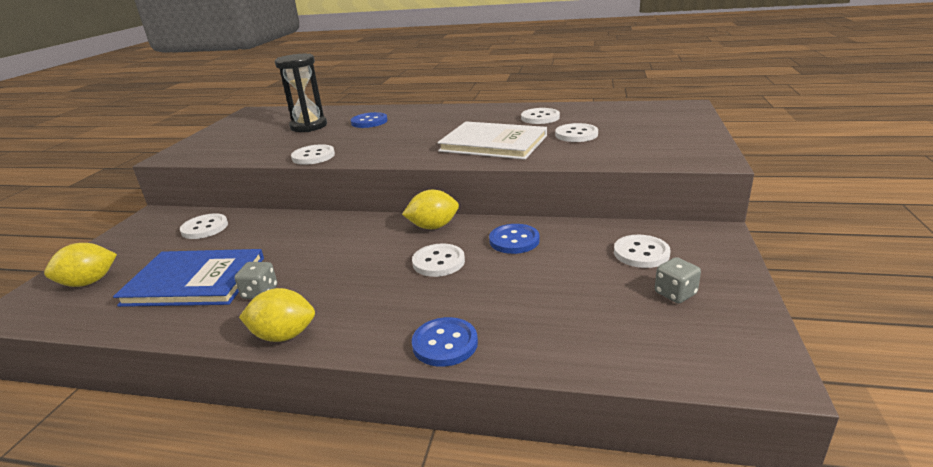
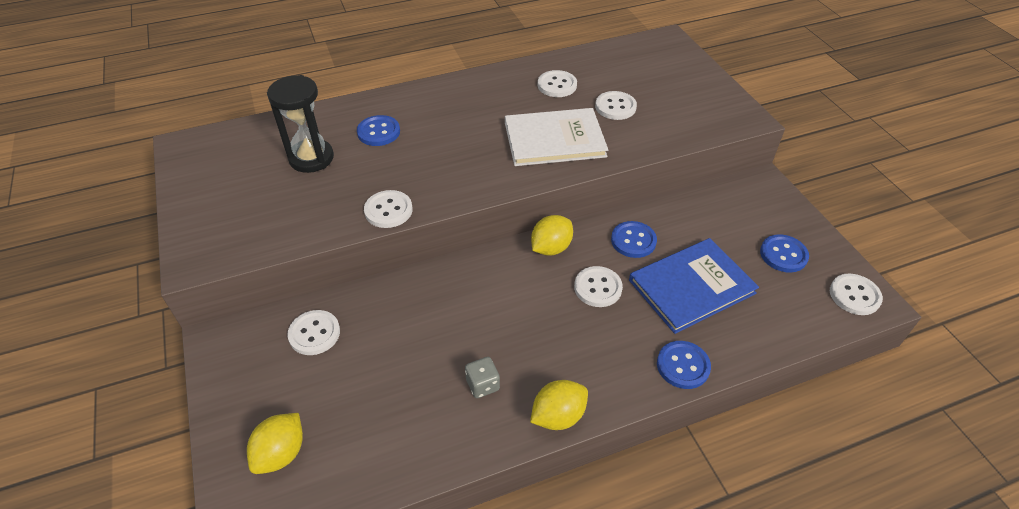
camera: 35 degrees left, 20 degrees up
(195, 281) = (400, 401): blue book -> blue book (691, 287)
(641, 253) = (733, 221): white button -> white button (854, 295)
(675, 293) = (783, 255): grey dice -> blue button

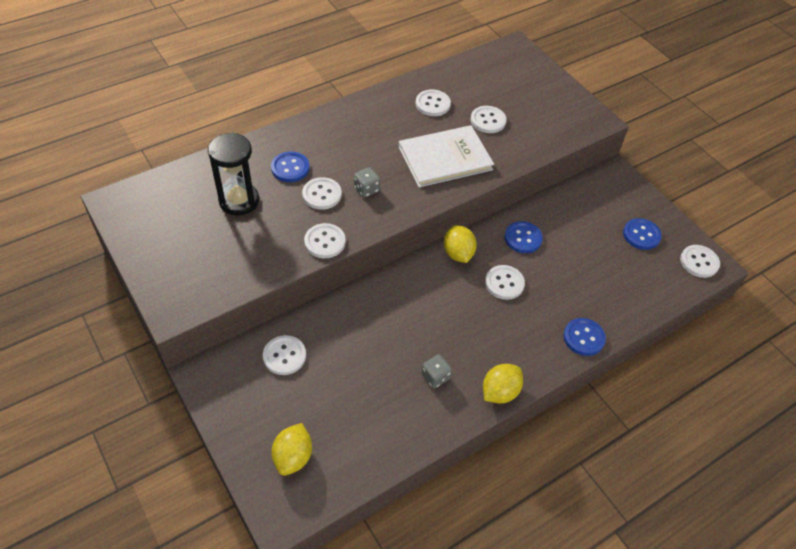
camera: 15 degrees left, 5 degrees up
(403, 162) = (322, 194): none -> white button
(454, 162) = (366, 189): none -> grey dice
(551, 248) = (458, 253): yellow lemon -> yellow lemon turned 45 degrees counterclockwise
(691, 287) = (577, 272): blue book -> none

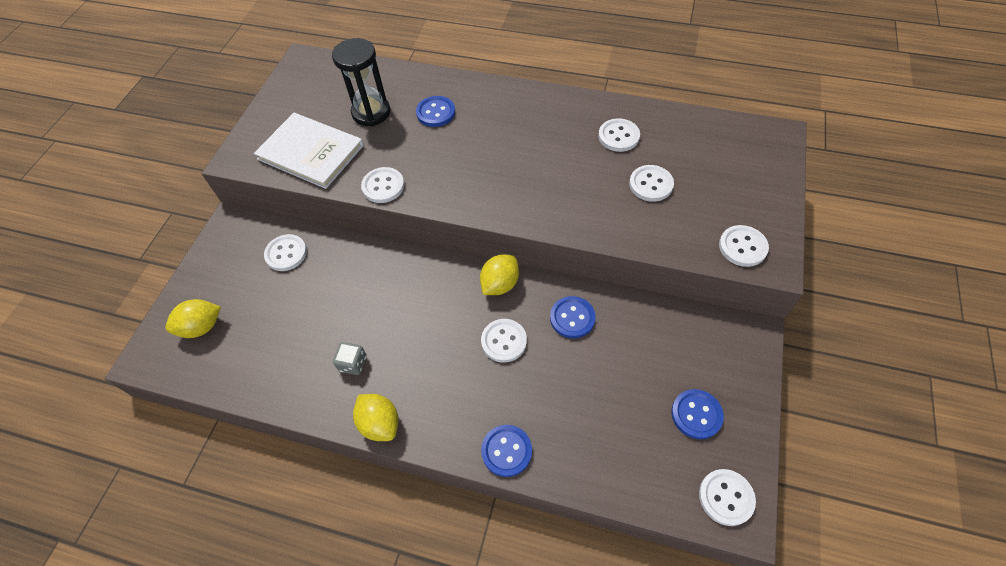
camera: 55 degrees right, 5 degrees up
(322, 194) = (430, 149): white button -> white button (742, 247)
(366, 189) = (466, 169): grey dice -> none
(445, 158) = (564, 190): white book -> white book (310, 152)
(500, 392) = (380, 423): yellow lemon -> yellow lemon turned 45 degrees clockwise

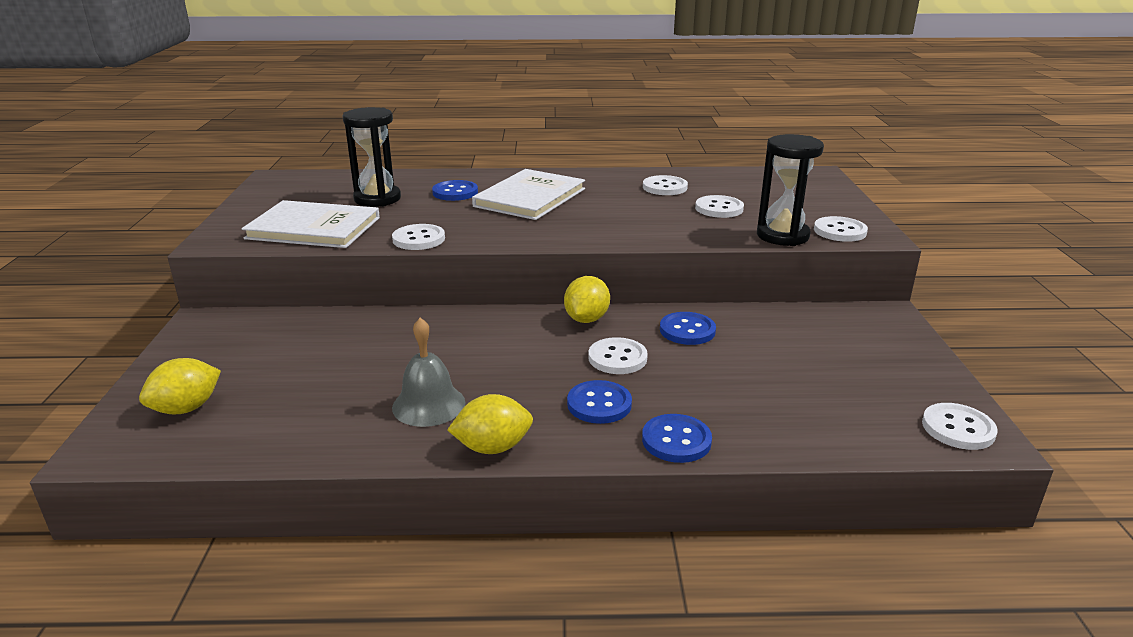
camera: 20 degrees left, 30 degrees down
(286, 253) = (293, 333): white button -> none
(353, 363) = (428, 405): grey dice -> grey bell
(380, 423) = (493, 447): yellow lemon -> yellow lemon turned 45 degrees counterclockwise
(494, 133) = (530, 198): none -> white book
(685, 244) = (782, 236): none -> black hourglass
(696, 414) = (876, 375): blue button -> blue button (599, 404)

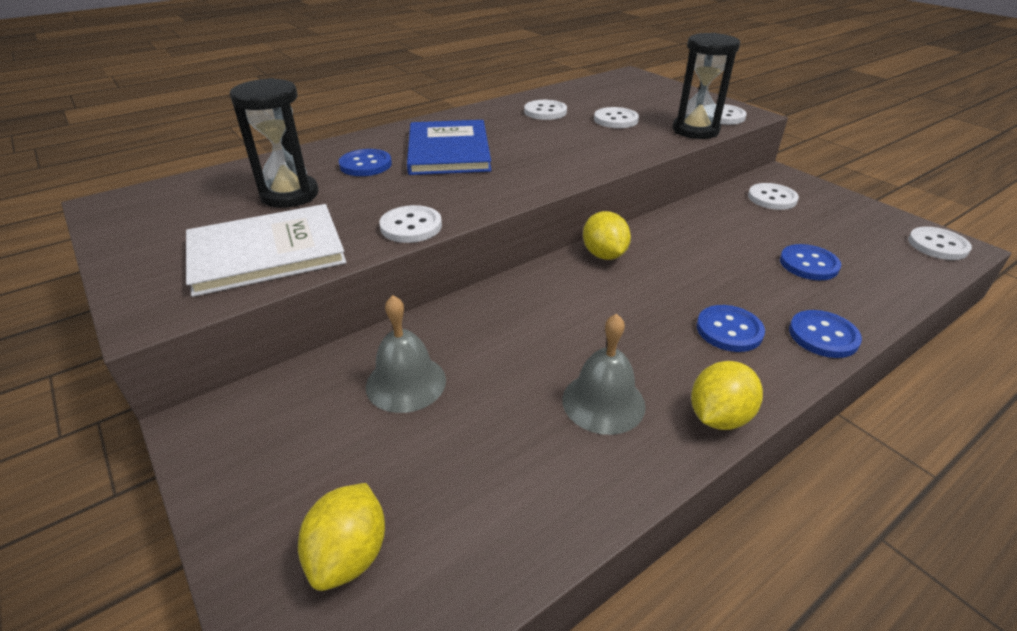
camera: 35 degrees left, 10 degrees up
(329, 343) = (406, 382): none -> grey bell
(530, 198) = (448, 151): white book -> blue book
(617, 358) = (678, 281): white button -> white button (772, 198)
(687, 330) = (688, 236): blue button -> blue button (808, 264)

